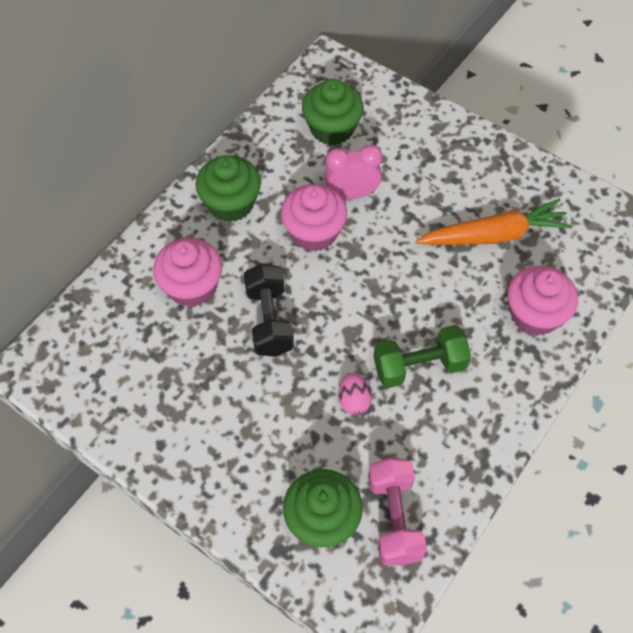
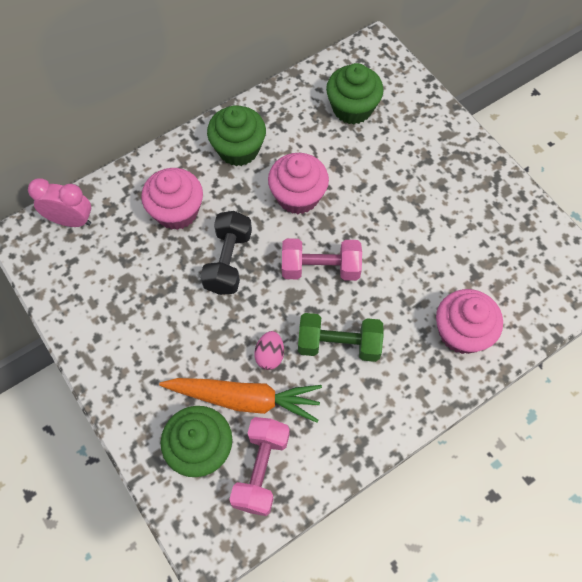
camera: 20 degrees right, 5 degrees up
(351, 194) = (344, 172): pink clock -> pink clock (71, 221)
(368, 297) = (320, 268): none -> pink dumbbell
(494, 235) = (455, 248): orange carrot -> orange carrot (244, 399)

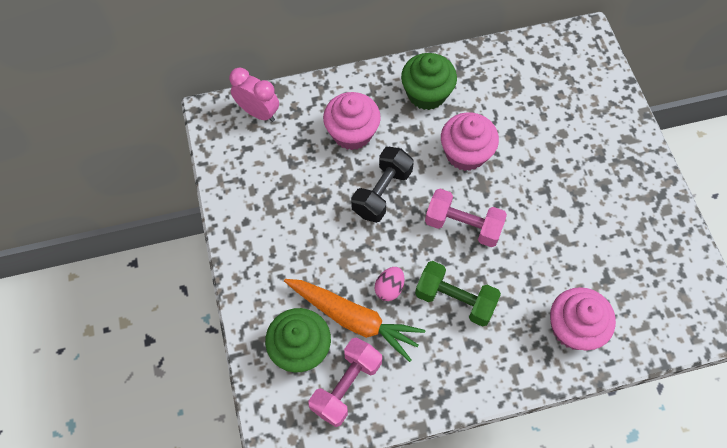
camera: 20 degrees right, 0 degrees up
(352, 108) = (545, 87): green cupcake -> none

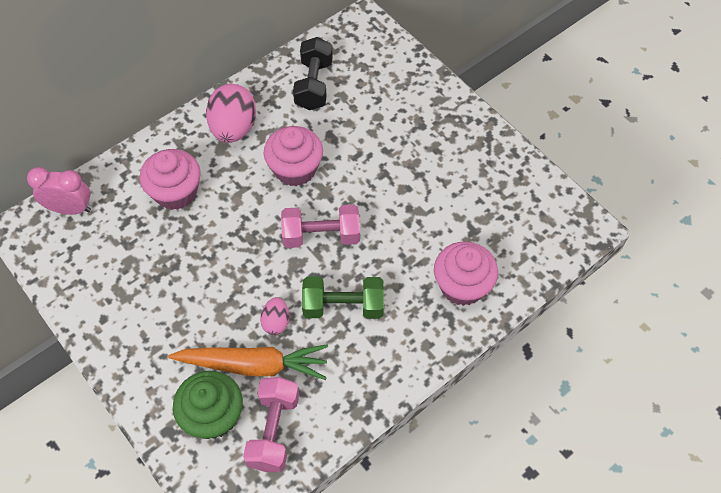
camera: 25 degrees left, 5 degrees down
(382, 192) = (230, 236): black dumbbell -> black dumbbell (314, 85)
(426, 94) = (234, 128): green cupcake -> pink egg

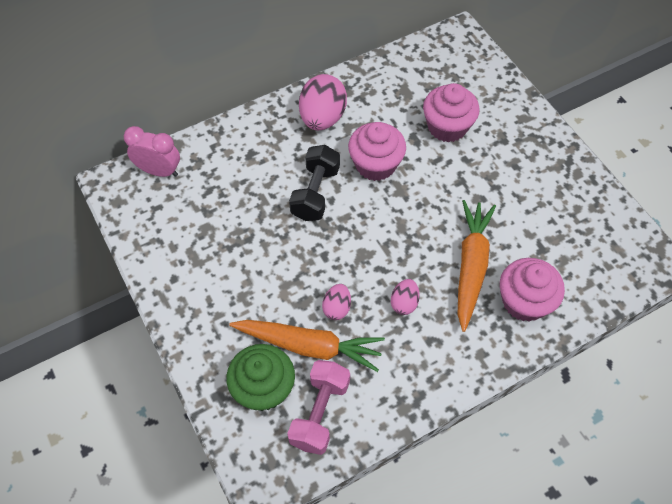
camera: 10 degrees right, 0 degrees up
(176, 192) = (259, 170): pink cupcake -> pink cupcake (447, 127)
(314, 85) = (404, 87): black dumbbell -> black dumbbell (315, 193)
(321, 236) = (392, 231): pink dumbbell -> none
(343, 306) = (404, 303): green dumbbell -> pink egg
(405, 259) = (471, 266): none -> orange carrot

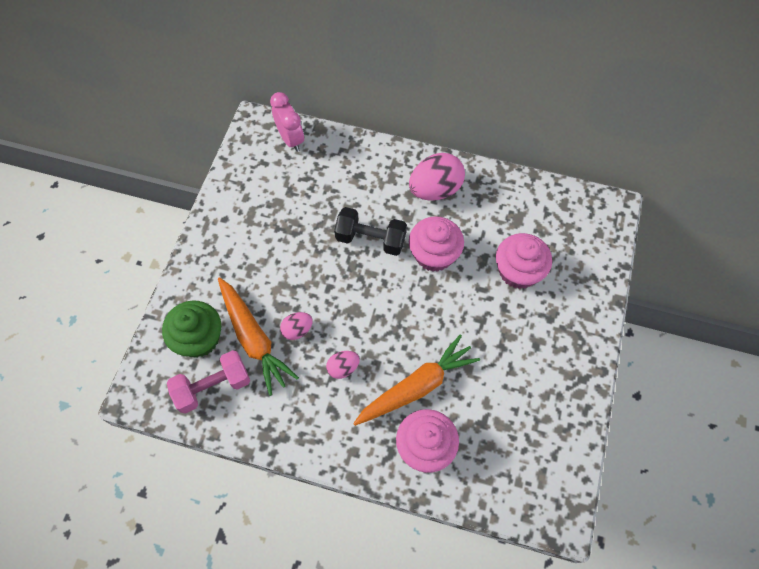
camera: 45 degrees right, 5 degrees up
(315, 193) = (371, 239): black dumbbell -> black dumbbell turned 45 degrees clockwise

